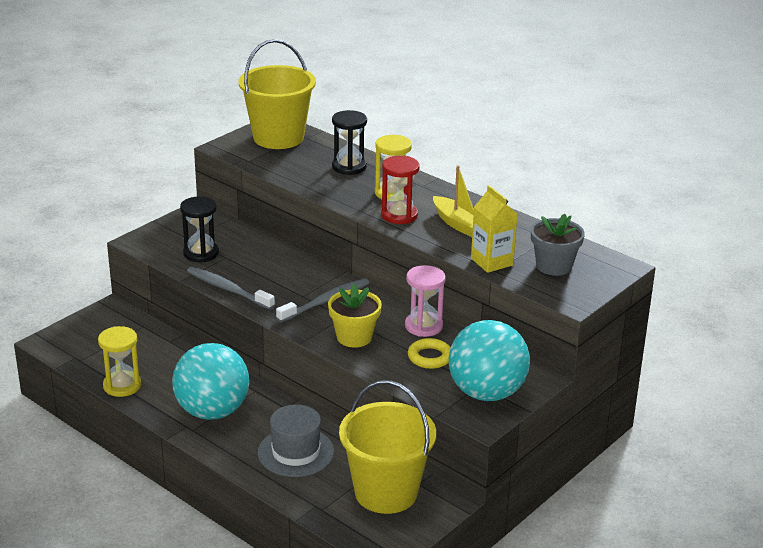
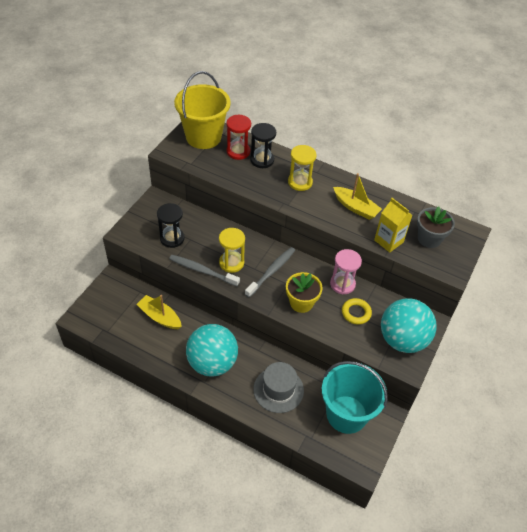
camera: 15 degrees left, 20 degrees up
(122, 385) = (144, 350): yellow hourglass -> yellow hourglass (231, 263)
(159, 355) = (160, 317): none -> yellow boat
(386, 492) = (346, 414): yellow bucket -> turquoise bucket
(399, 215) = (312, 204): red hourglass -> red hourglass (238, 151)

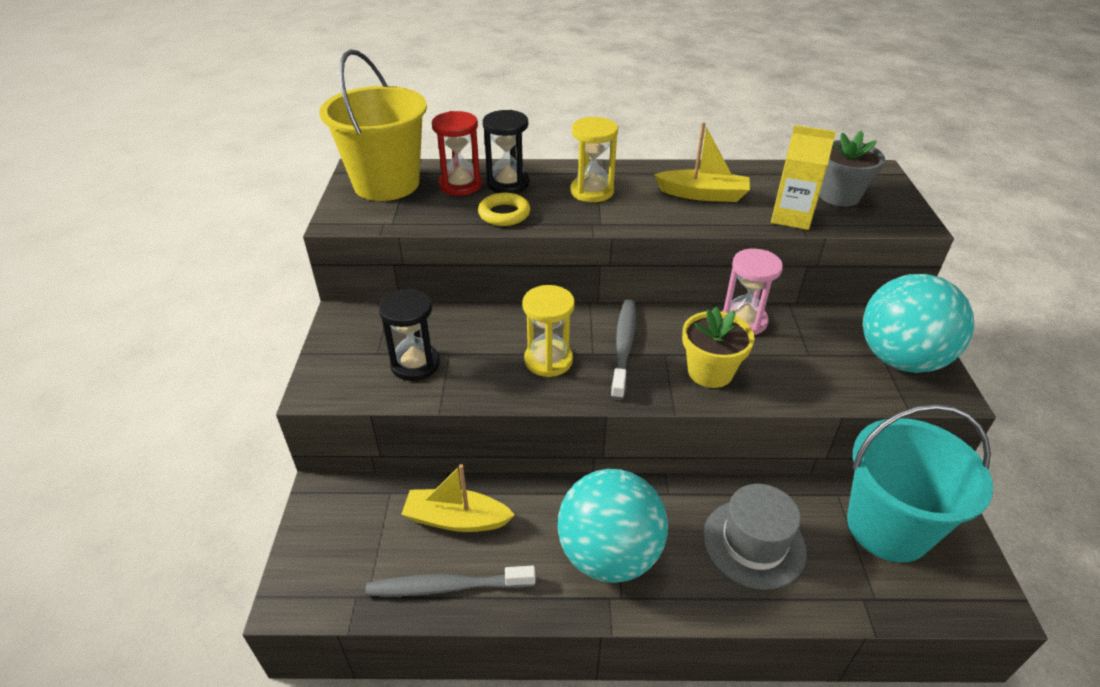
camera: 25 degrees left, 10 degrees down
(202, 271) = (508, 392): grey toothbrush -> grey toothbrush (447, 587)
(356, 313) = (801, 351): yellow ring -> yellow ring (504, 214)

